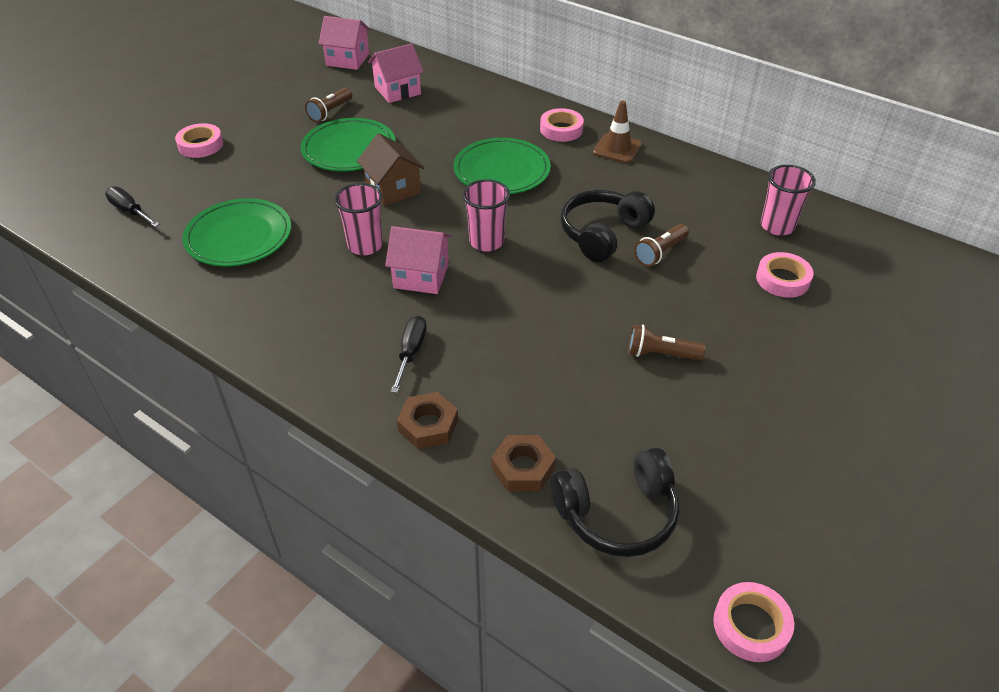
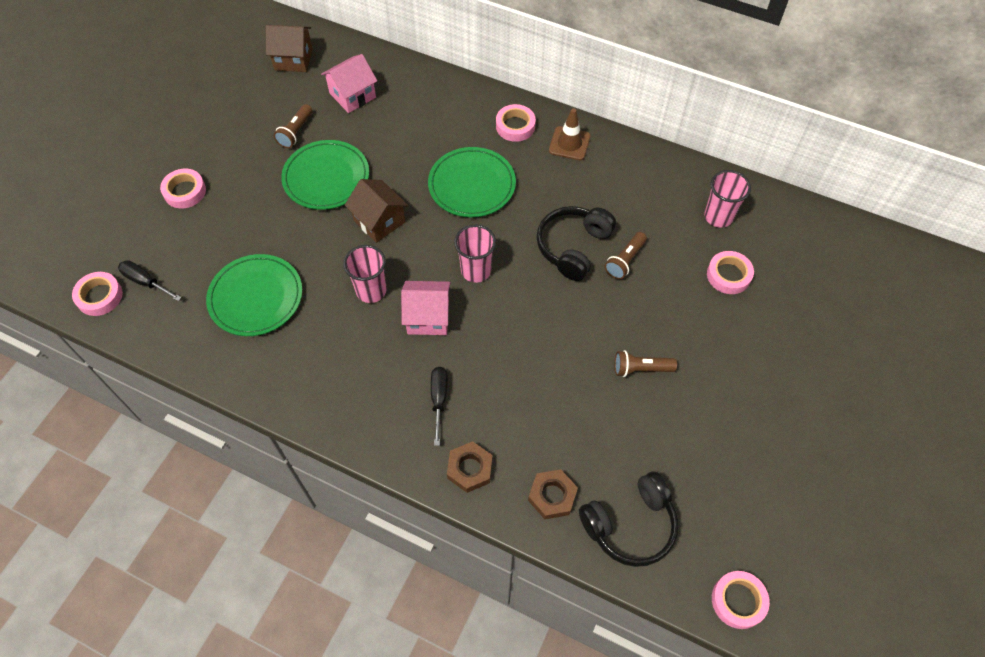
camera: 10 degrees left, 15 degrees up
(78, 217) = (99, 296): none -> pink tape
(347, 59) = (293, 59): pink house -> brown house

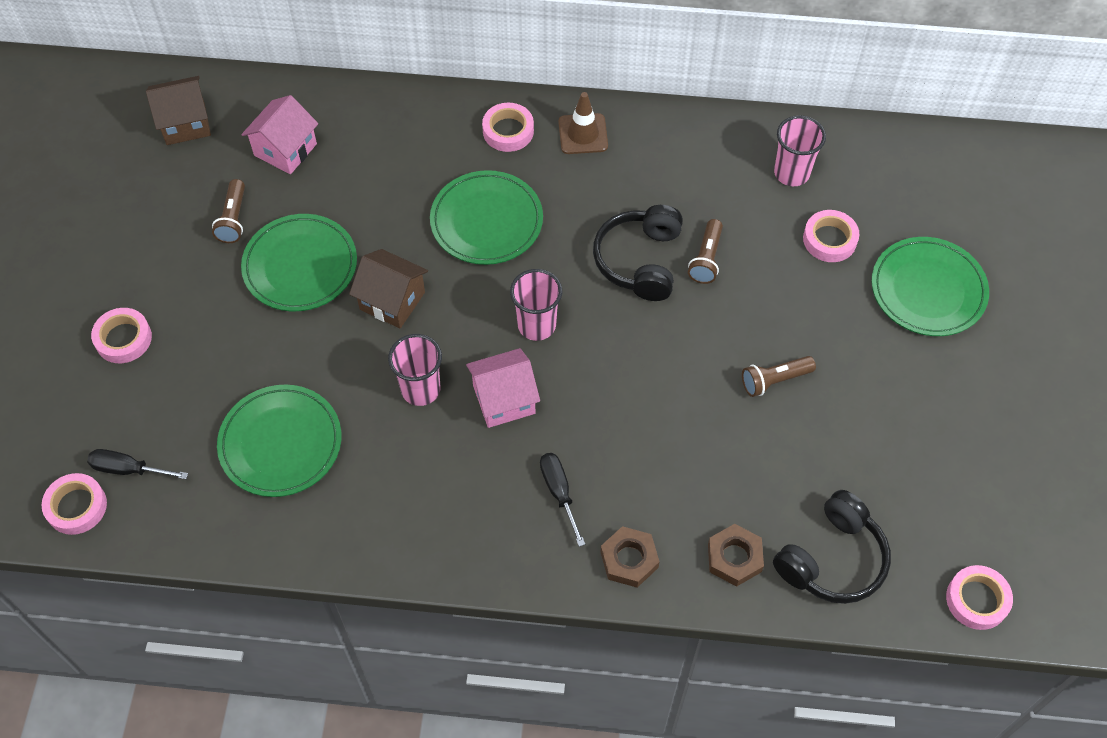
camera: 20 degrees left, 0 degrees up
(794, 338) = (928, 290): none -> green plate

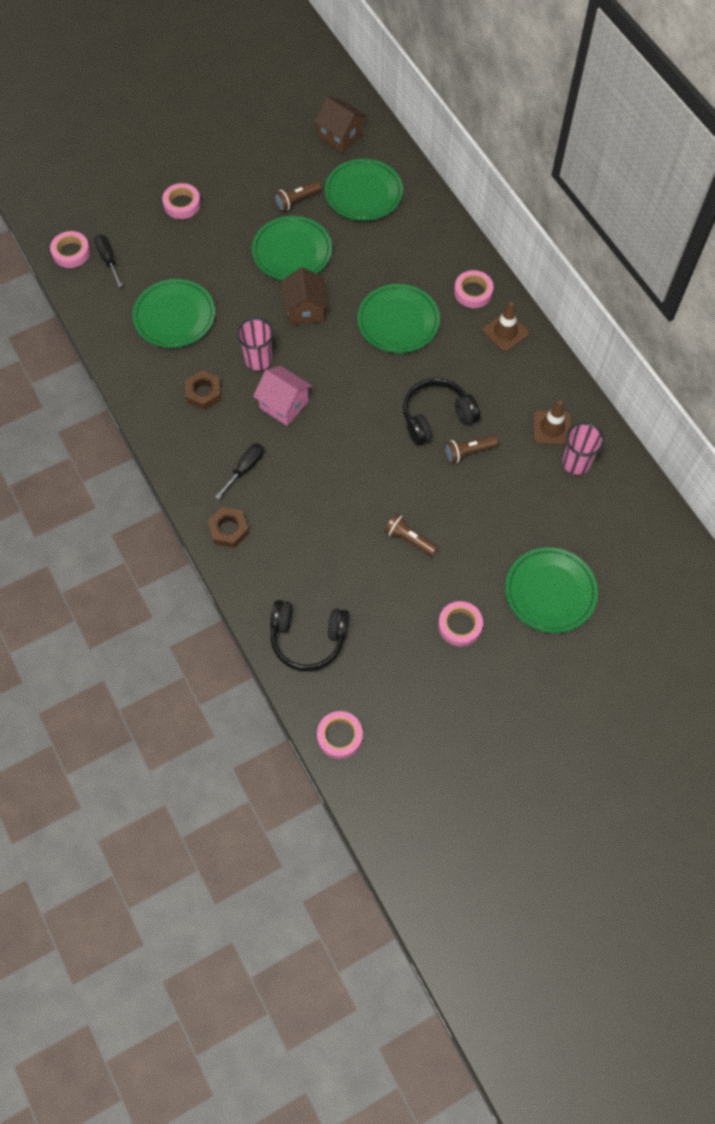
camera: 55 degrees right, 5 degrees up
(285, 149) = (363, 193): pink house -> green plate
(536, 325) = (347, 391): pink cup -> none
(733, 167) = (552, 428): none -> brown traffic cone
(734, 558) = (270, 584): brown nut -> brown nut (203, 393)
(829, 239) = (541, 513): pink tape -> pink tape (460, 625)

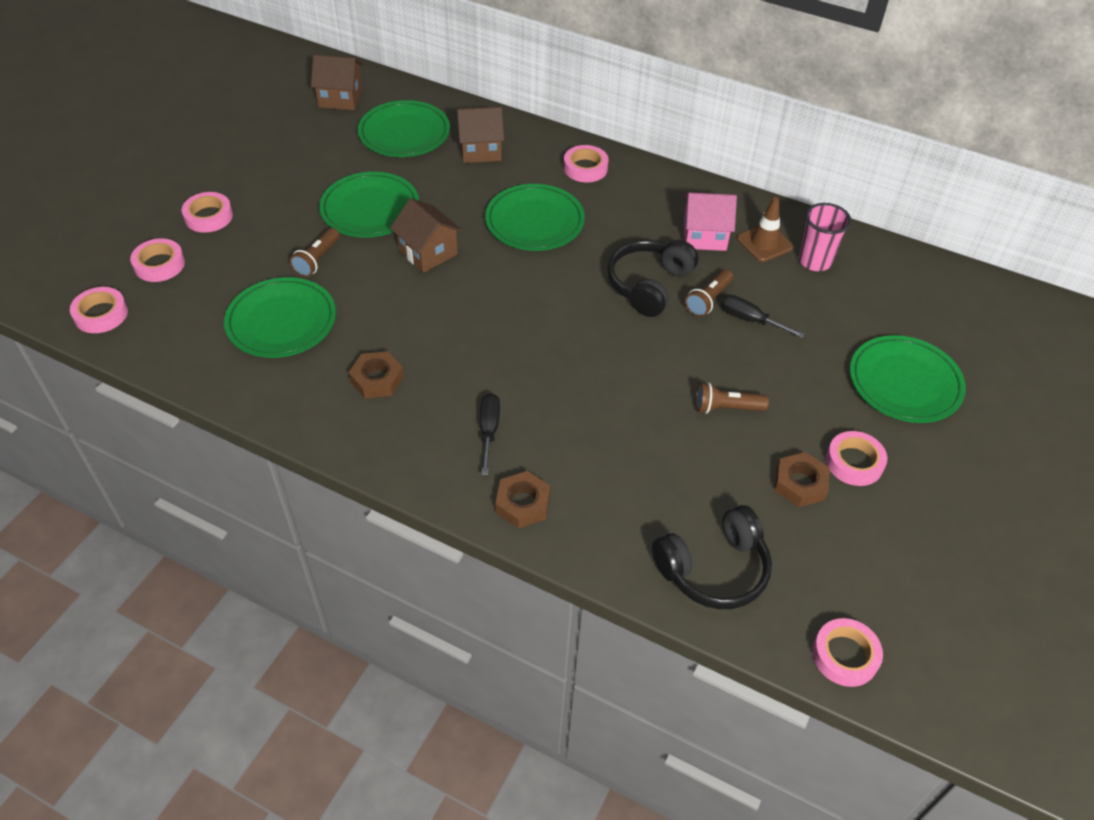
camera: 35 degrees left, 15 degrees down
(108, 260) = (156, 302): black screwdriver -> black screwdriver (750, 320)
(128, 230) = (159, 264): none -> pink tape
(258, 360) = (415, 319): pink cup -> none
(284, 404) = (479, 348): pink house -> pink house (704, 236)
(296, 201) = (338, 165): brown flashlight -> brown flashlight (317, 260)
(408, 236) = (480, 150): none -> brown house
(410, 618) = (800, 483): none -> brown nut
(505, 332) = (646, 186): brown traffic cone -> none

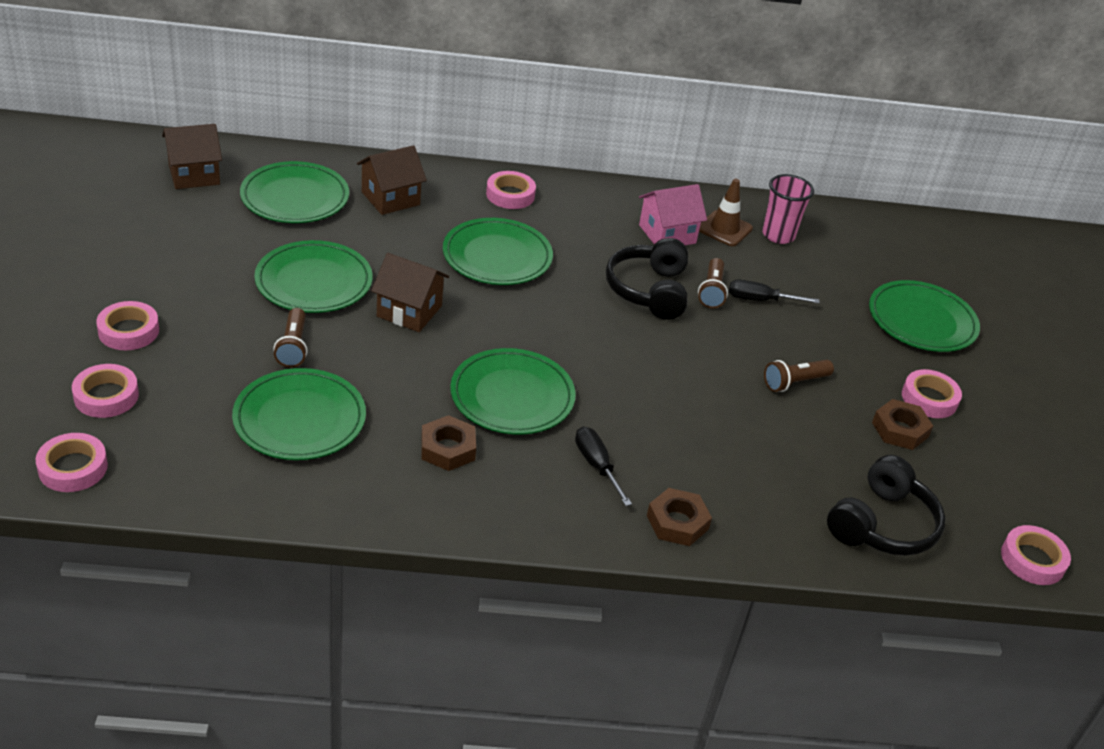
camera: 30 degrees left, 10 degrees down
(460, 349) = (512, 396): none -> green plate

